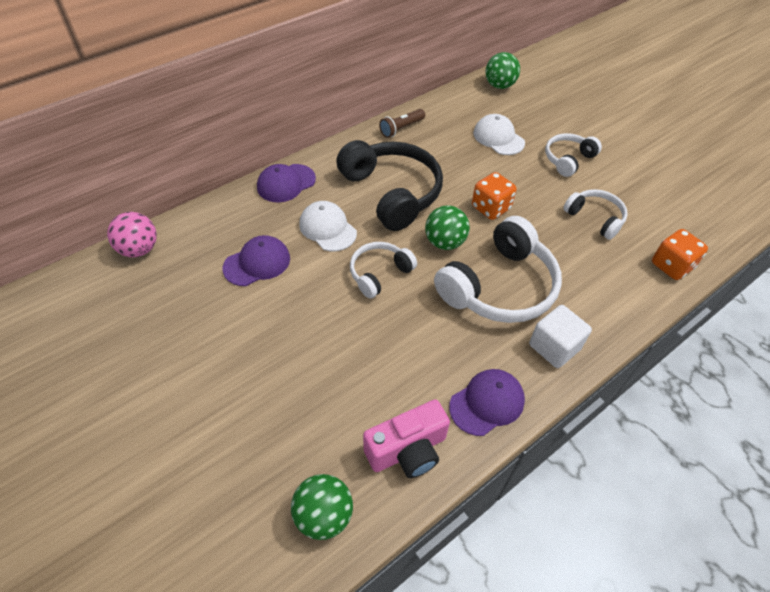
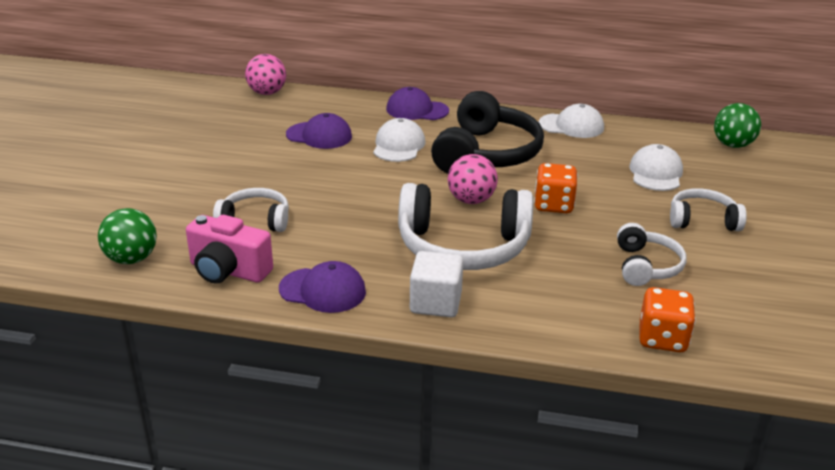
camera: 50 degrees right, 20 degrees down
(379, 273) = (387, 186): white headphones -> white headphones (255, 220)
(401, 128) = (571, 126): brown flashlight -> white cap
(445, 242) = (471, 200): green ball -> pink ball

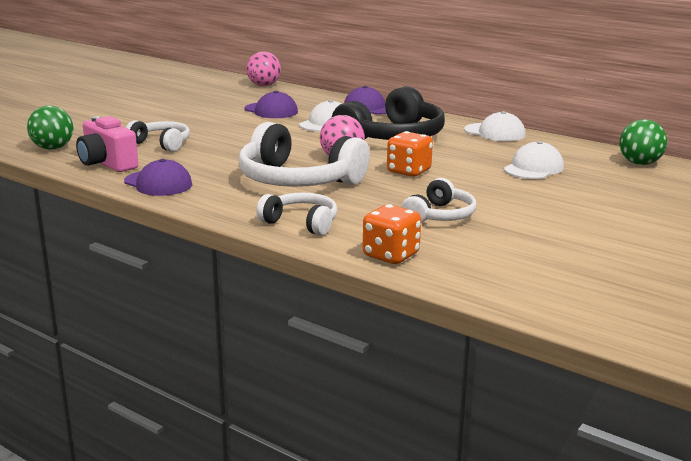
camera: 25 degrees right, 10 degrees down
(435, 303) = (232, 203): white cube -> none
(702, 220) = (536, 200): white headphones -> white headphones (301, 223)

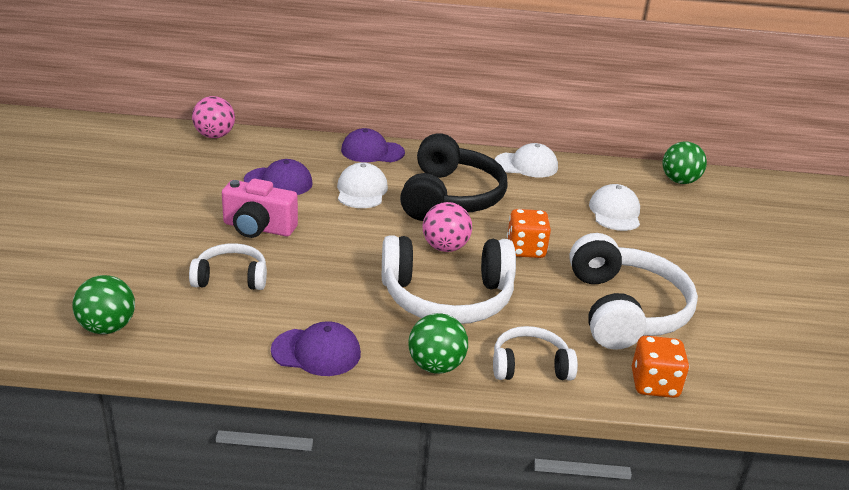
camera: 35 degrees left, 10 degrees up
(107, 164) = (214, 336): pink camera -> pink camera (258, 228)
(229, 207) = (436, 366): none -> green ball
(440, 216) = (625, 310): white headphones -> white headphones, size x1.83

